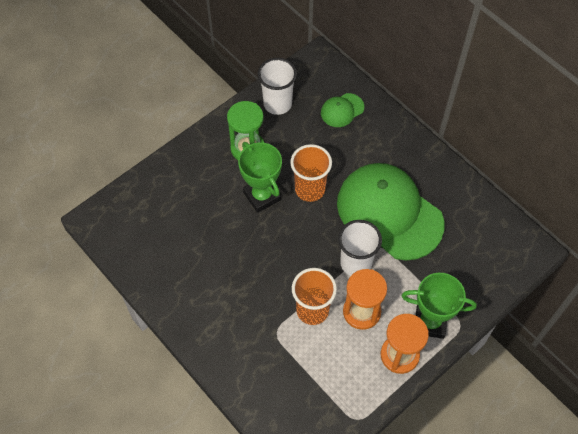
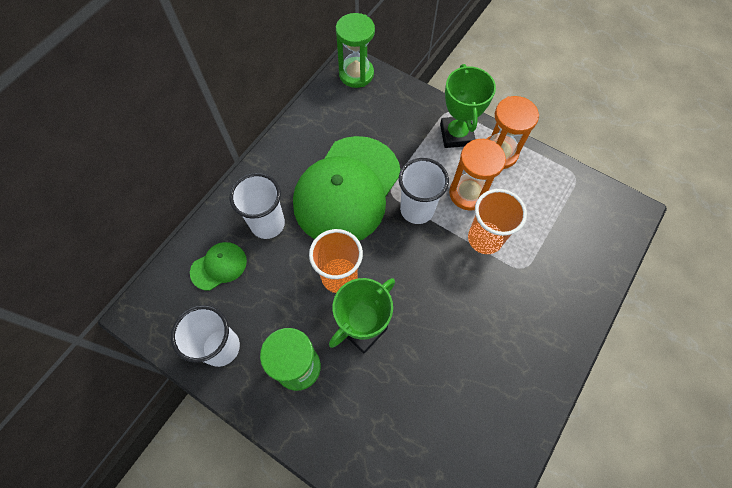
camera: 105 degrees left, 5 degrees up
(342, 110) = (219, 266): green cap -> green cap turned 75 degrees counterclockwise
(371, 148) = (268, 224): none -> white cup
(523, 250) = (356, 74): none -> green hourglass

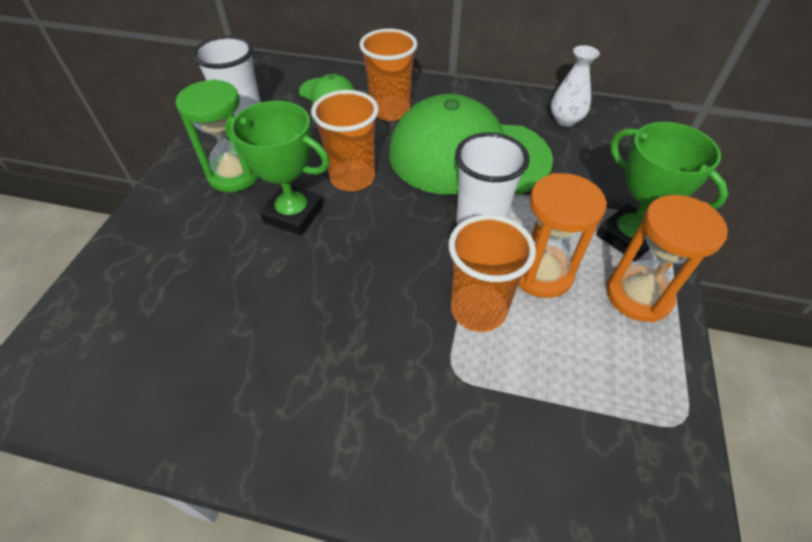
camera: 70 degrees right, 15 degrees down
(268, 224) = (390, 111): white cup -> orange cup
(335, 112) = (565, 120): none -> white vase
(356, 74) = (634, 122): green hourglass -> none
(456, 135) = (628, 237): green trophy -> green trophy turned 75 degrees clockwise

